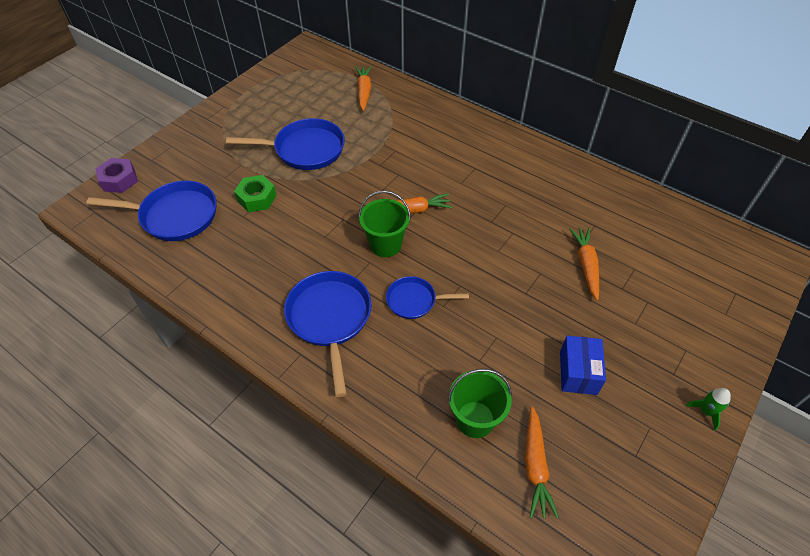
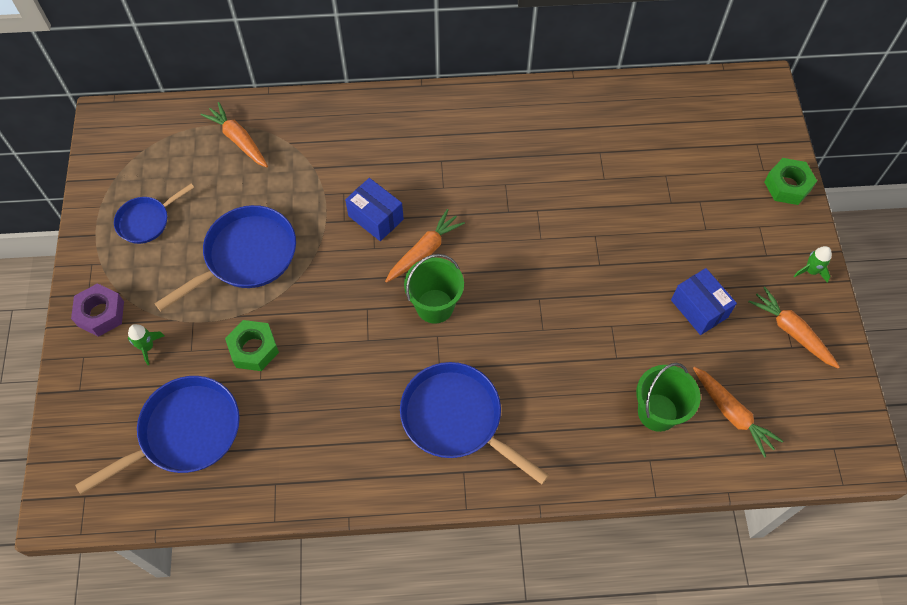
camera: 40 degrees left, 10 degrees up
(119, 180) = (69, 440): purple nut -> purple nut (101, 314)
(205, 161) = (147, 347): none -> green rocket
(400, 174) = (375, 217): none -> blue box
(414, 300) = (514, 343): blue pan -> blue pan (146, 221)
(586, 265) = (625, 200): orange carrot -> orange carrot (791, 331)
(738, 337) = (787, 186): none -> green nut

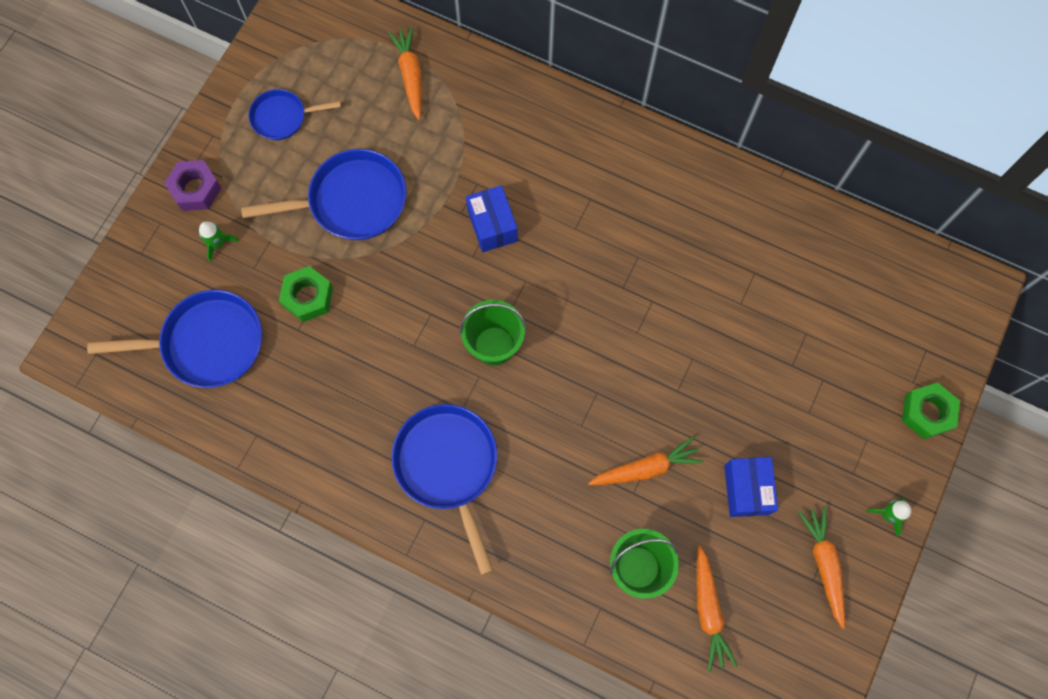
camera: 30 degrees right, 10 degrees up
(424, 251) = (517, 285): orange carrot -> orange carrot (646, 468)

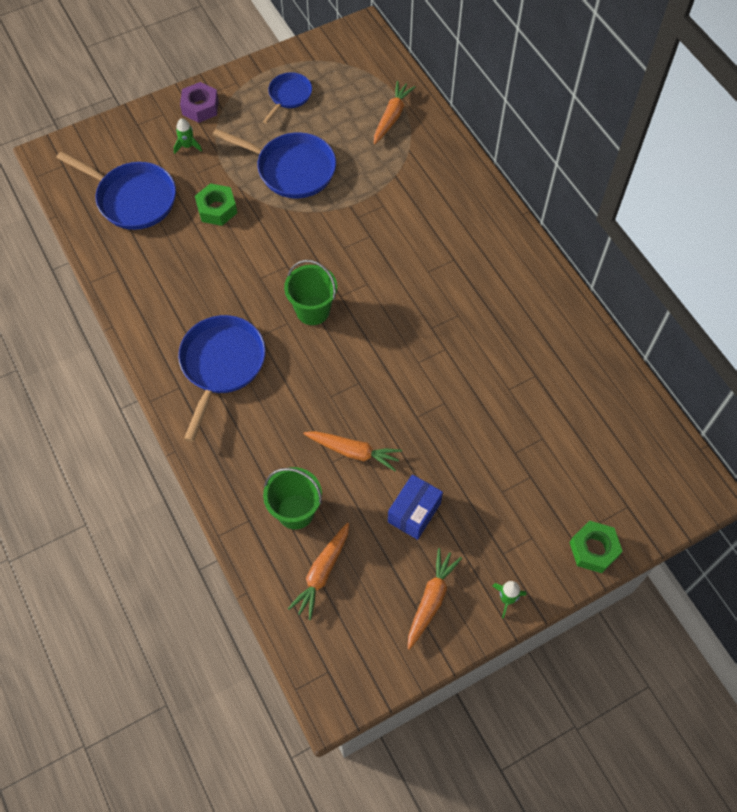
camera: 35 degrees right, 10 degrees down
(283, 117) = (288, 96): blue pan -> blue pan turned 90 degrees clockwise
(492, 226) = (372, 237): blue box -> none

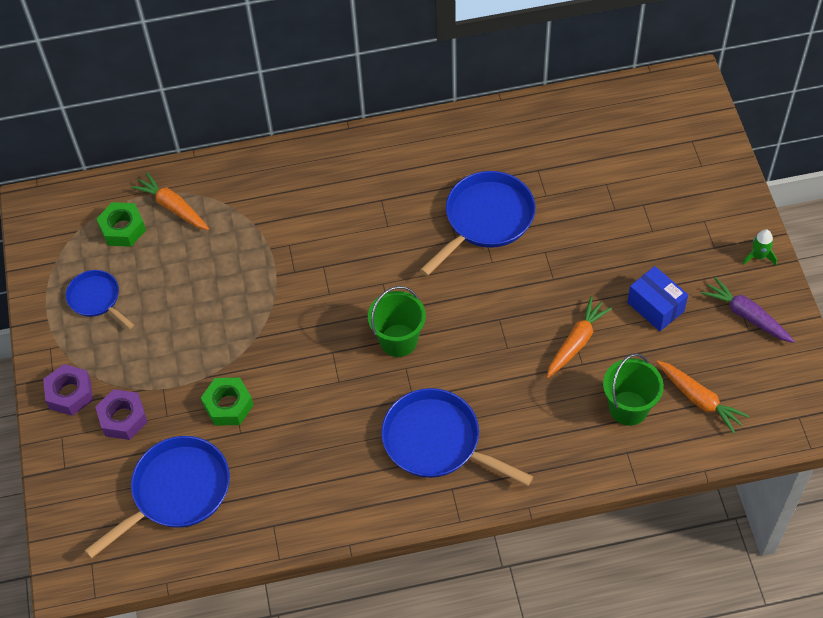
camera: 70 degrees left, 5 degrees down
(187, 146) = (123, 418): green rocket -> purple nut
(291, 169) = (203, 319): blue pan -> blue pan (485, 220)
(431, 600) = (746, 315): orange carrot -> purple carrot
(593, 549) = (727, 178): green nut -> green nut (123, 229)

